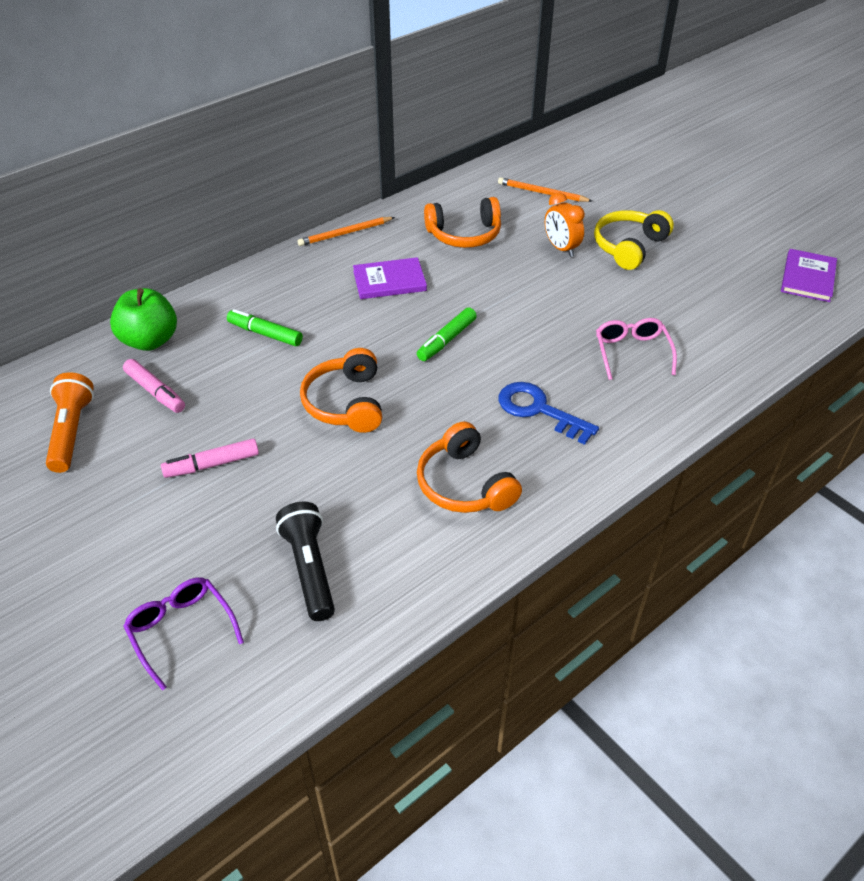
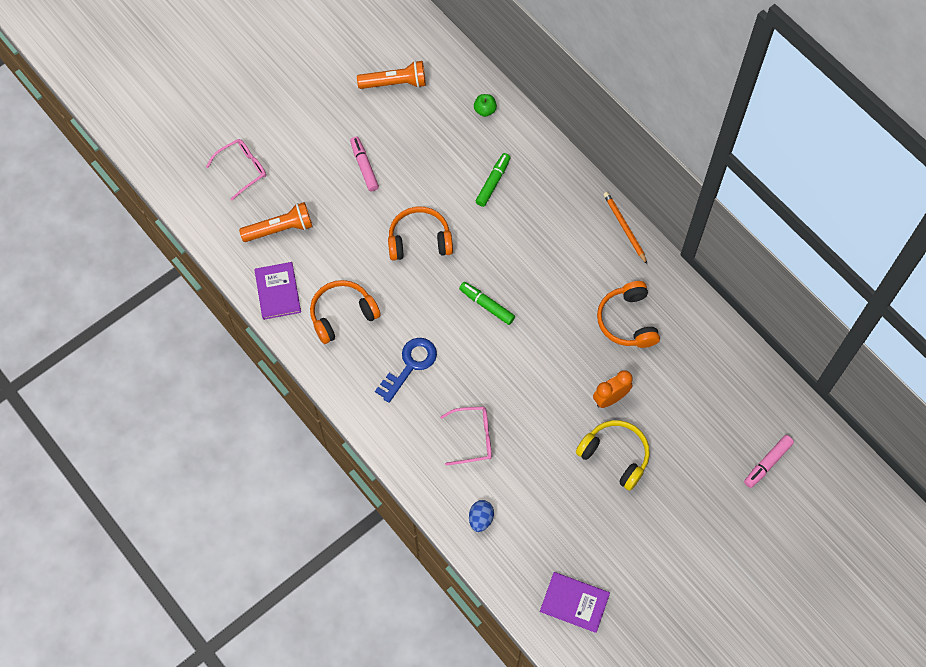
camera: 90 degrees right, 20 degrees up
(150, 340) = (485, 110): green apple -> green apple, size x0.51
(155, 392) = (431, 123): pink marker -> pink marker (767, 463)
(181, 630) = (242, 169): purple glasses -> pink glasses
(309, 569) = (280, 229): black flashlight -> orange flashlight
(389, 281) = (559, 264): purple book -> purple book (278, 291)
(542, 193) = (699, 390): orange pencil -> none
(736, 346) = (480, 519): none -> blue egg

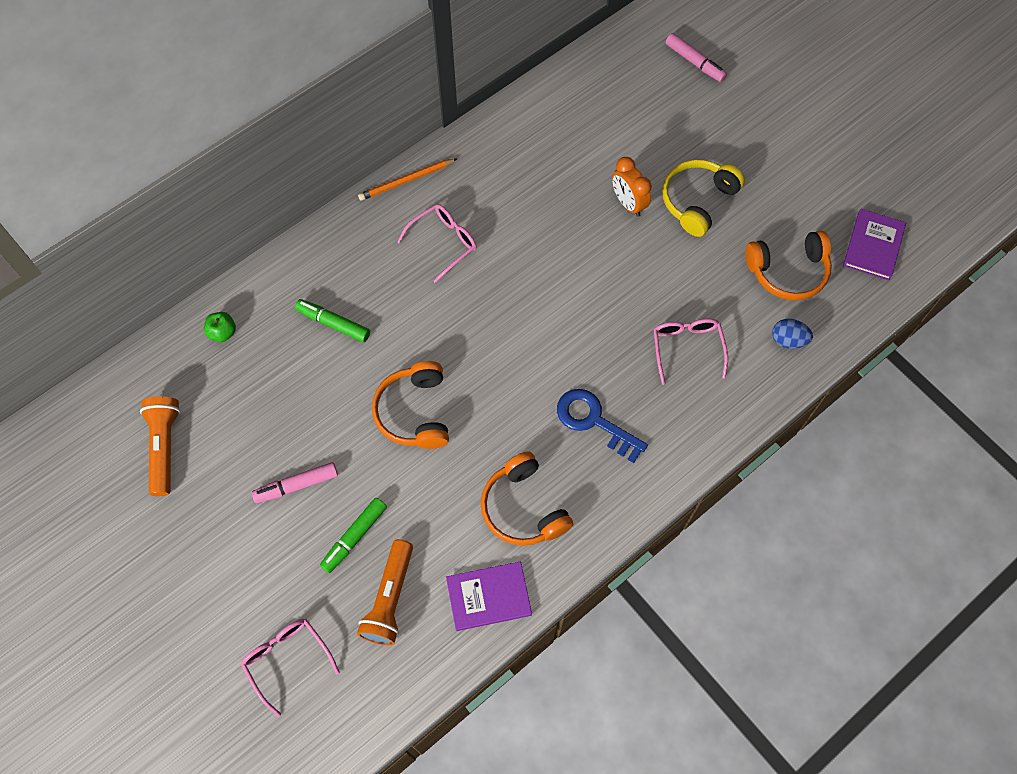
camera: 90 degrees left, 0 degrees up
(280, 229) = (390, 598): orange flashlight -> orange flashlight turned 150 degrees counterclockwise
(486, 305) = (509, 332): green marker -> green marker (354, 537)
(567, 257) = (444, 242): none -> pink glasses
(627, 321) = (529, 182): orange headphones -> orange headphones (788, 271)

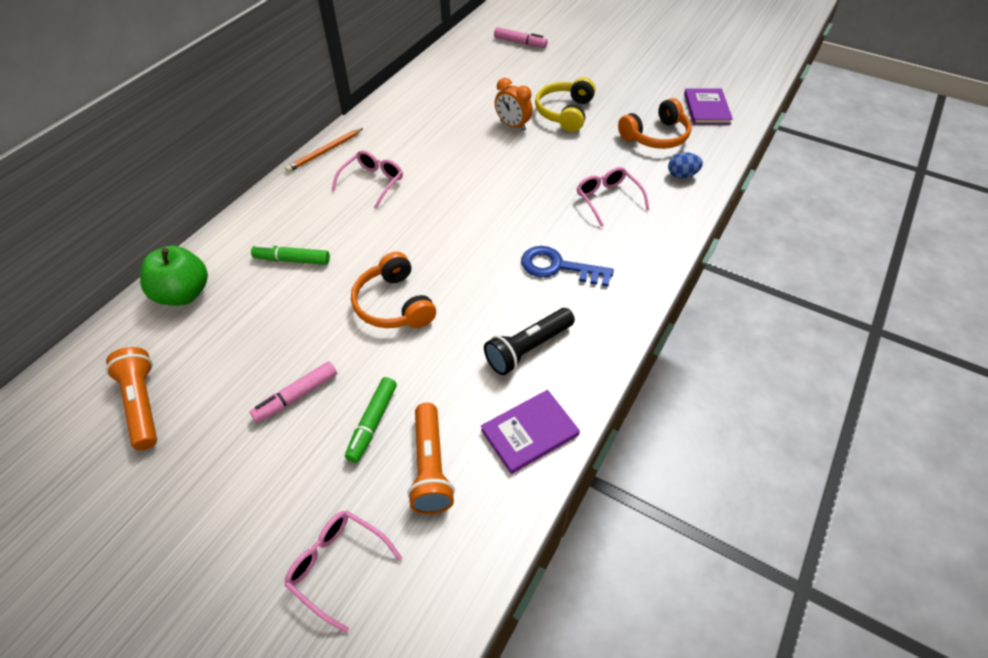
camera: 20 degrees left, 15 degrees down
(223, 332) = (183, 294): green apple -> green apple, size x1.95
(523, 508) = (528, 348): orange headphones -> black flashlight

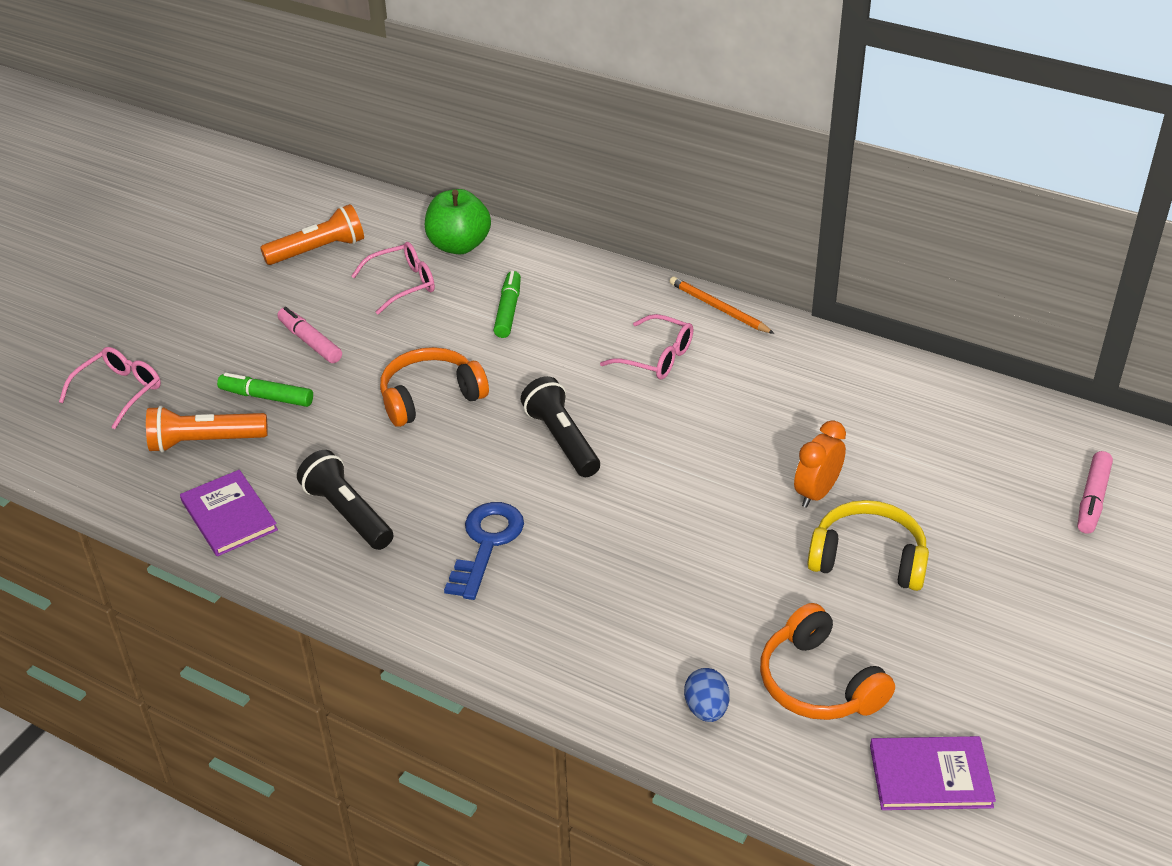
camera: 90 degrees right, 10 degrees down
(454, 230) = (562, 440): none -> black flashlight
(607, 199) = (635, 604): pink glasses -> pink glasses (403, 284)

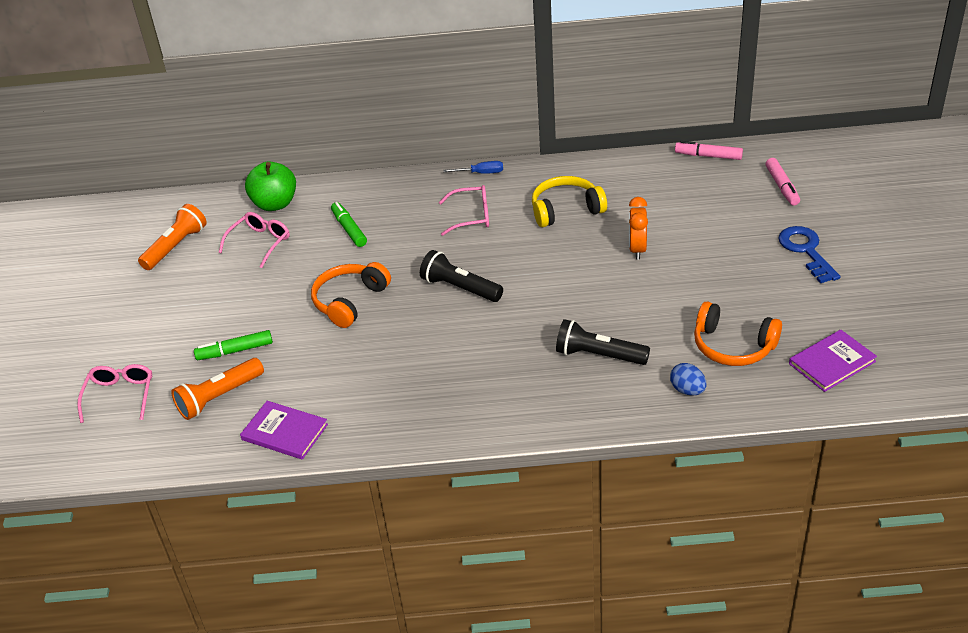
camera: 30 degrees left, 0 degrees up
(310, 342) = (230, 304): pink marker -> pink marker (708, 156)
(347, 514) = (365, 392): black flashlight -> black flashlight (599, 355)
(486, 544) = (472, 367): blue key -> blue key (806, 251)
(718, 308) = (482, 173): orange pencil -> blue screwdriver
(868, 558) = (697, 270): yellow headphones -> yellow headphones (566, 210)

